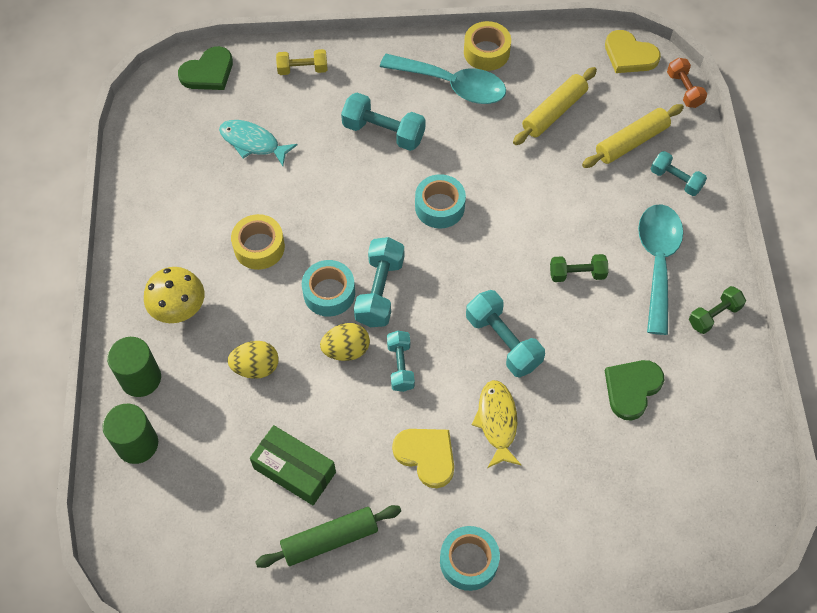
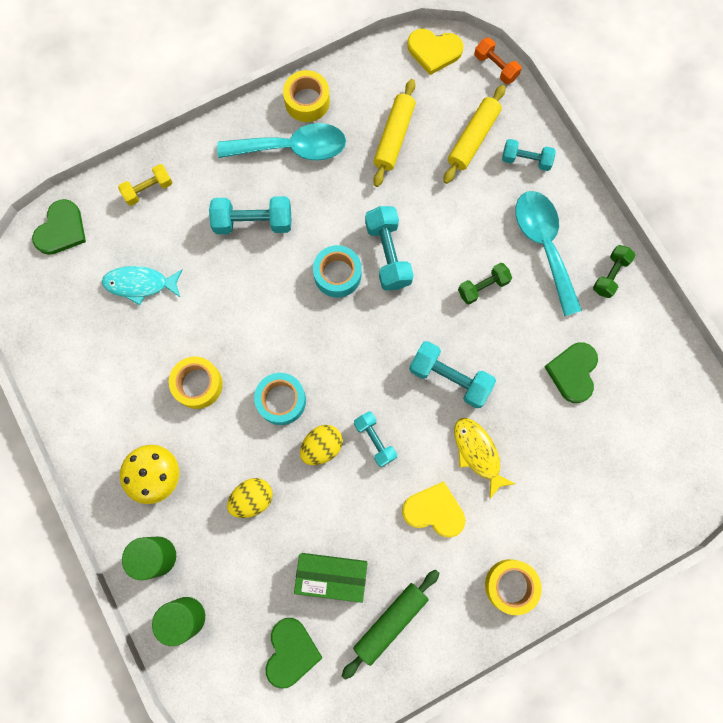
camera: 25 degrees left, 15 degrees up
(218, 522) = (291, 652): none -> green heart
(380, 291) = (324, 378): turquoise dumbbell -> turquoise dumbbell (388, 254)
(468, 561) = (510, 585): turquoise tape -> yellow tape

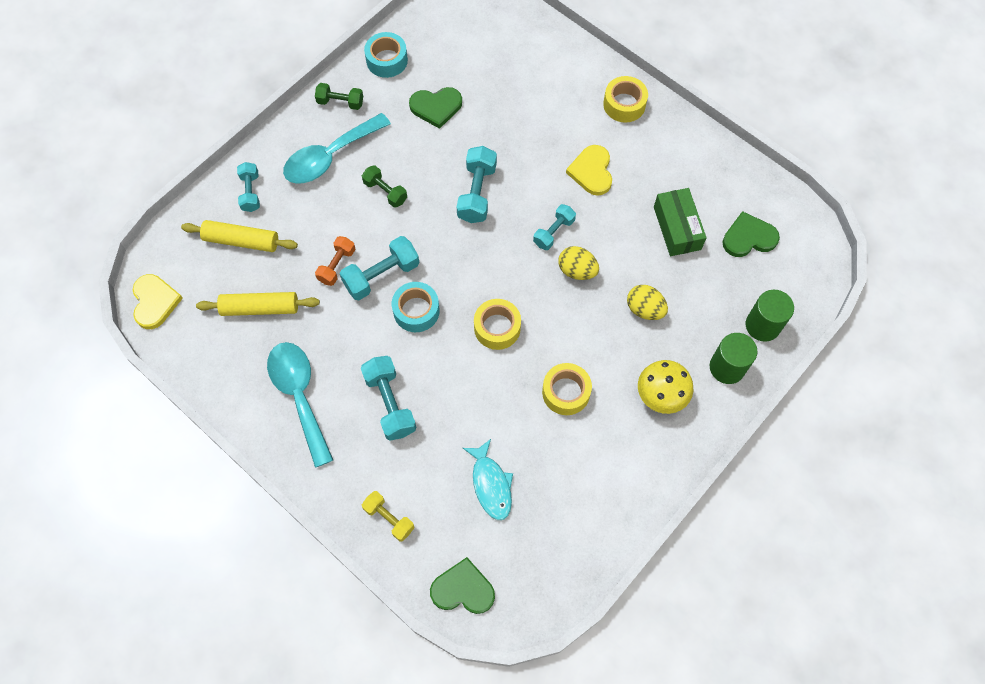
camera: 110 degrees left, 10 degrees down
(281, 400) = (551, 317): turquoise tape -> turquoise tape (387, 60)
(307, 101) = (243, 400): yellow tape -> yellow tape (497, 328)
(390, 622) = (691, 176): green rolling pin -> none
(478, 453) = (531, 154): yellow fish -> none
(495, 67) = (159, 244): orange dumbbell -> orange dumbbell (337, 265)

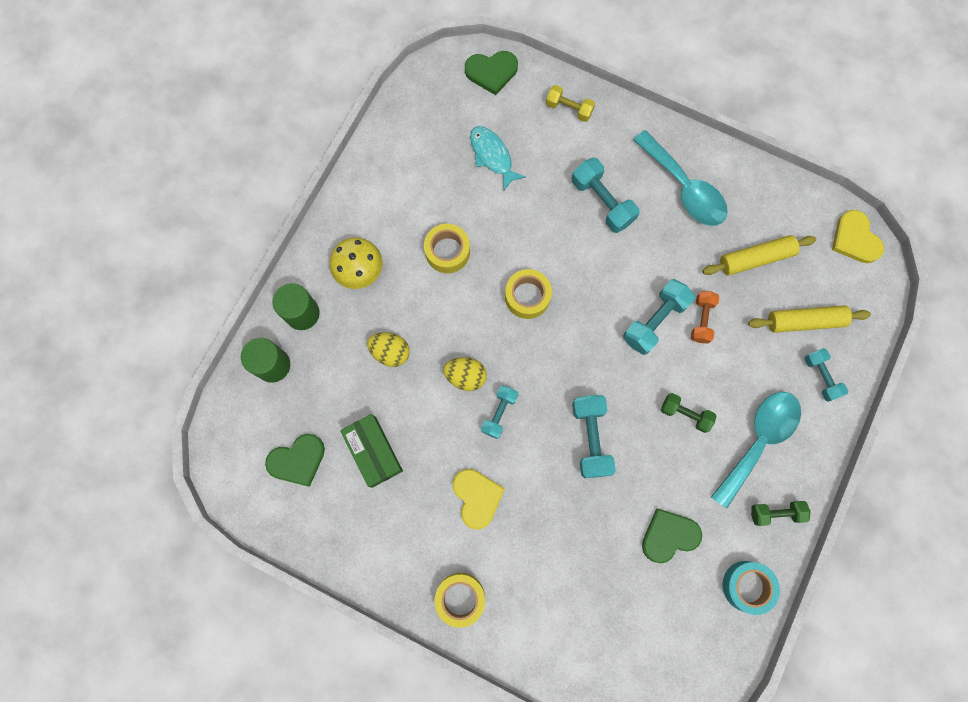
camera: 165 degrees right, 10 degrees up
(416, 311) = (609, 294): turquoise tape -> none

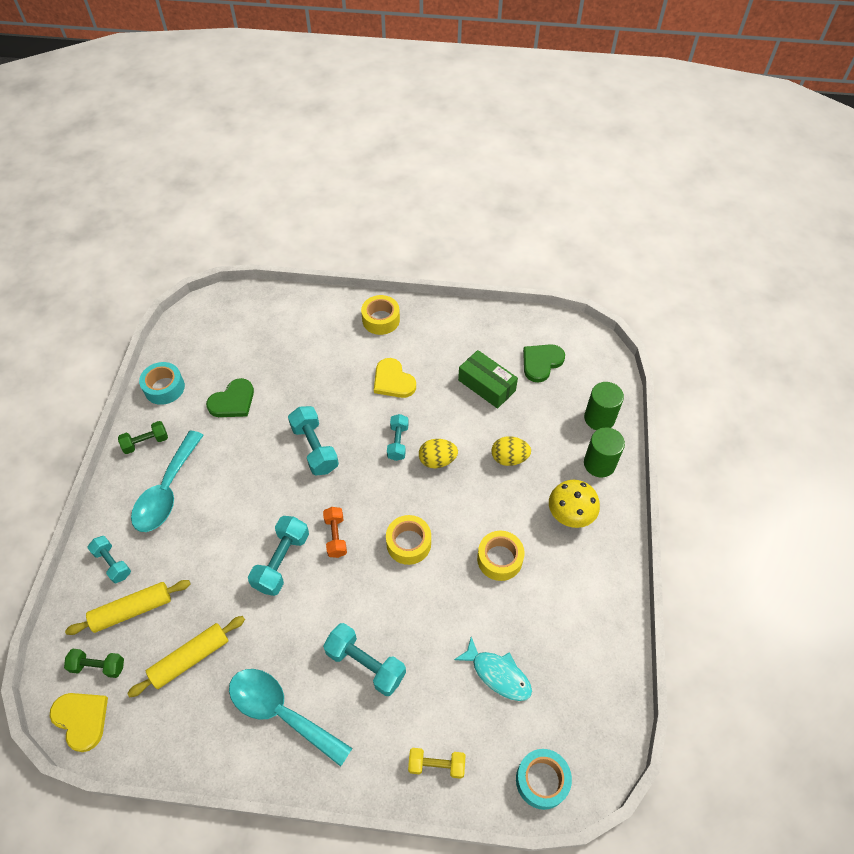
camera: 160 degrees right, 20 degrees down
(491, 72) = (542, 780): green heart -> turquoise tape
(685, 414) = (236, 491): green dumbbell -> green dumbbell (98, 666)
(701, 320) = (236, 577): orange dumbbell -> orange dumbbell (336, 536)

